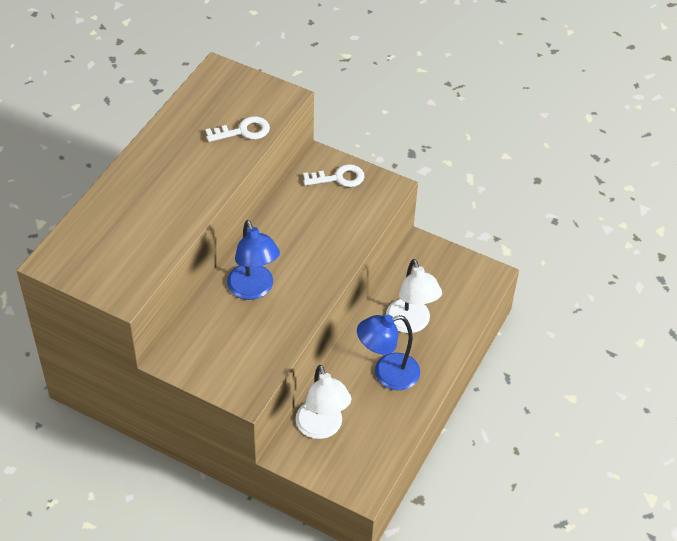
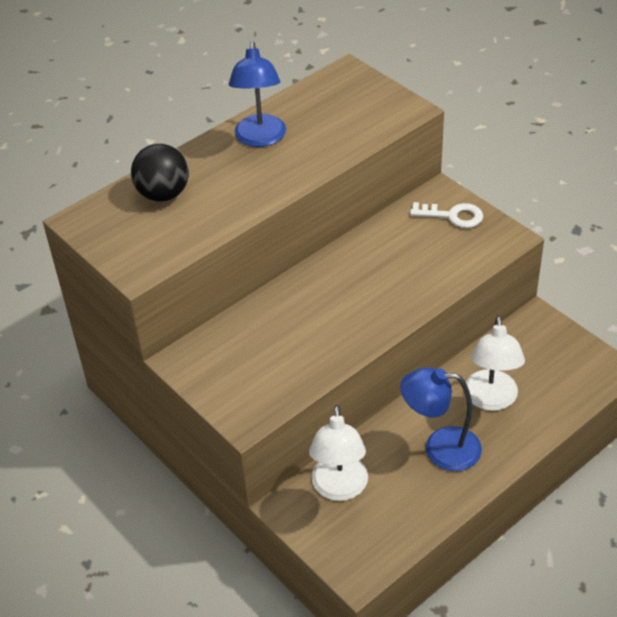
camera: 25 degrees right, 5 degrees down
(112, 221) = (163, 194): none -> black ball
(243, 131) = (346, 134): white key -> none
(253, 290) = (305, 310): blue lamp -> blue lamp (260, 139)

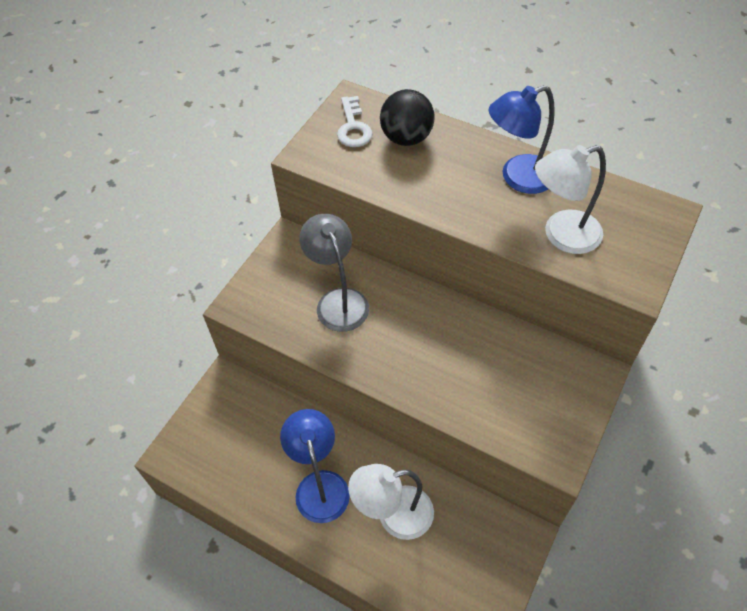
camera: 70 degrees right, 10 degrees up
(282, 337) = (338, 300): none -> grey lamp
(339, 488) = (252, 415): white lamp -> white lamp (561, 235)
(453, 216) = (565, 394): white key -> white key (353, 127)

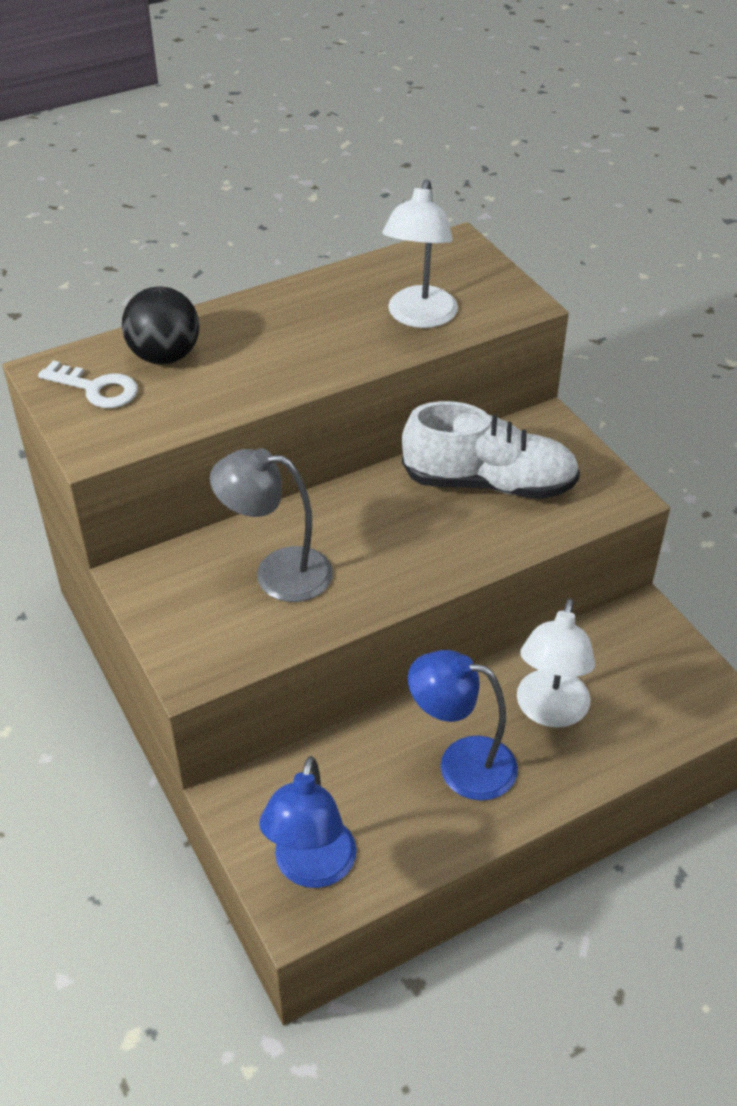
camera: 60 degrees left, 10 degrees down
(504, 369) = (489, 483): none -> white shoe
(518, 178) = (314, 308): blue lamp -> blue lamp (311, 869)

